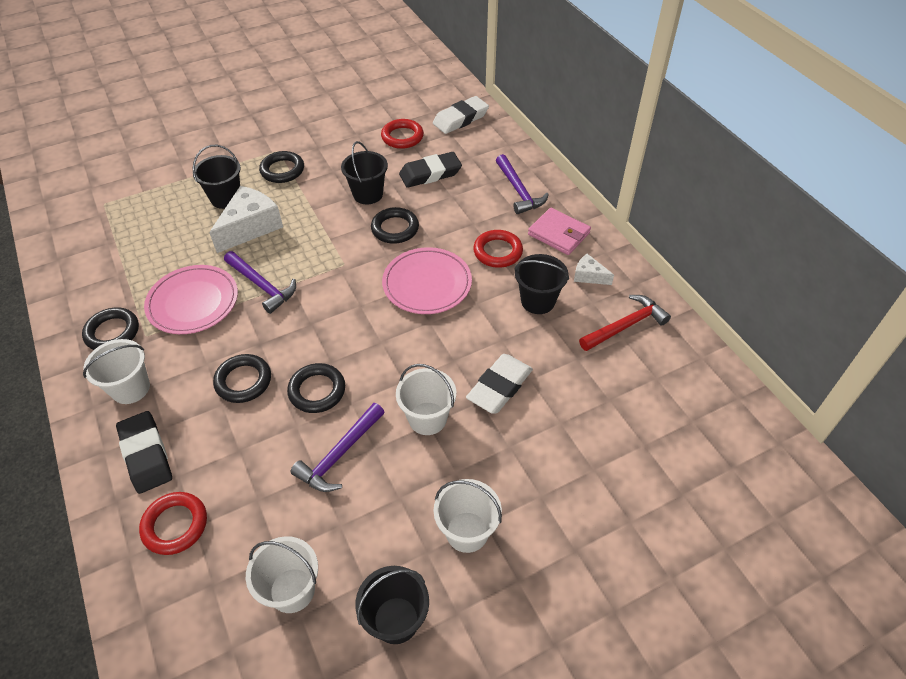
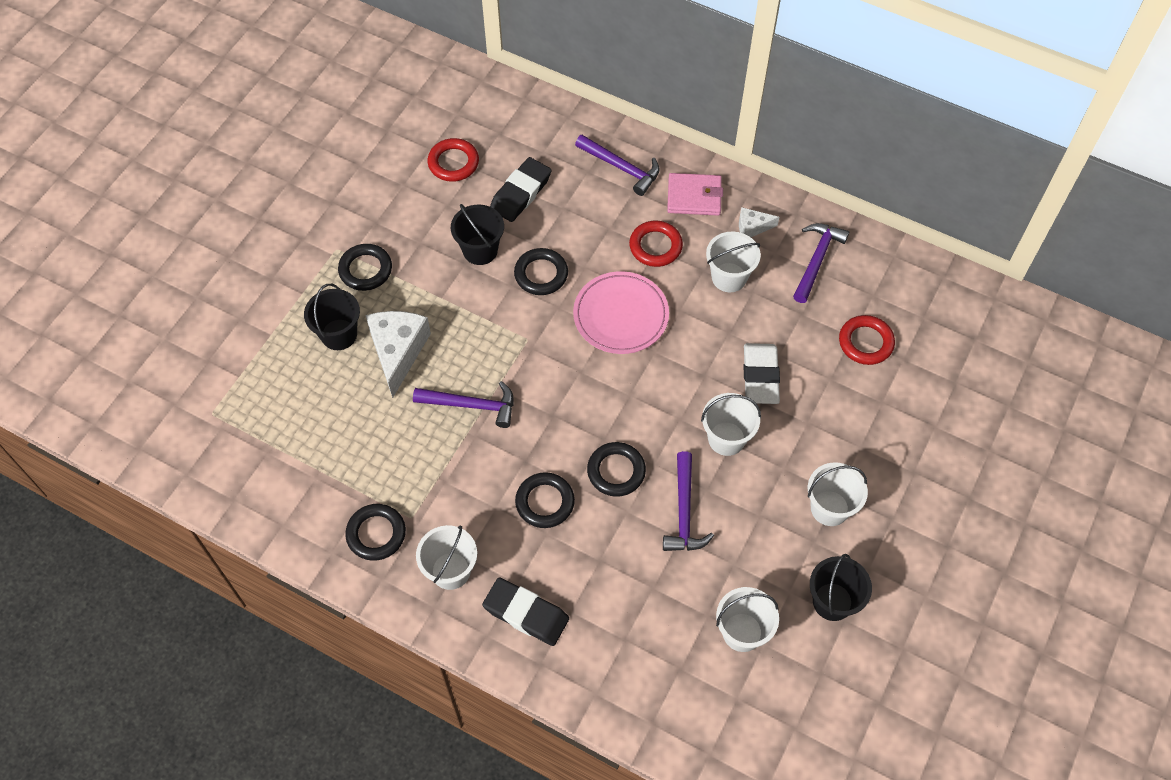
camera: 35 degrees left, 10 degrees up
(175, 525) = (608, 648): red ring -> red ring (865, 342)
(193, 302) = (422, 460): pink plate -> none
(460, 119) = (494, 108): white eraser -> none
(538, 301) = (729, 277): black bucket -> white bucket
(625, 325) = (816, 260): red hammer -> purple hammer

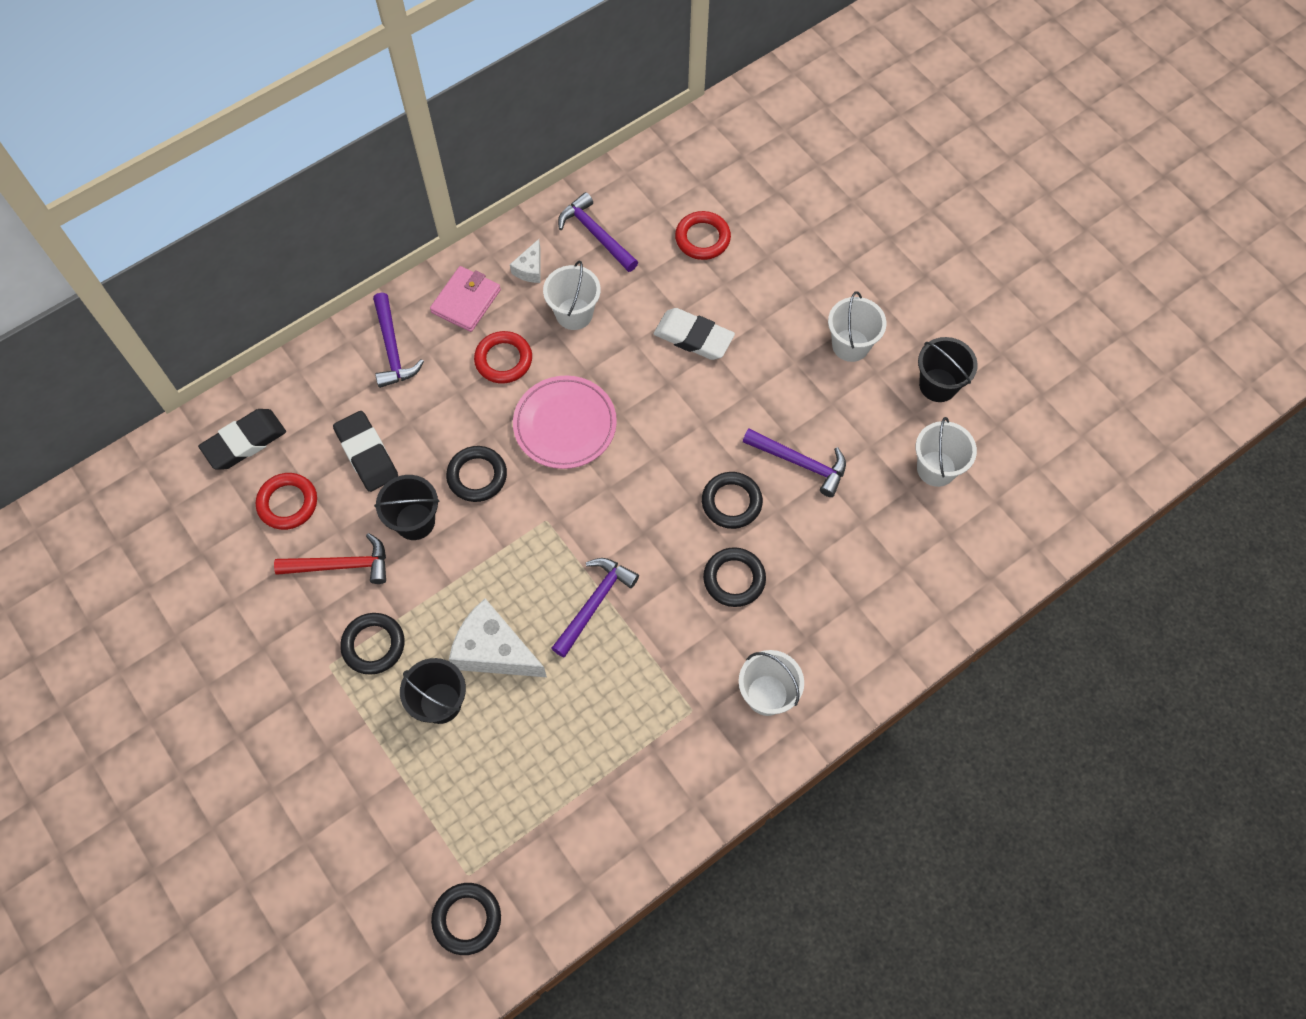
camera: 65 degrees left, 5 degrees up
(376, 534) = (694, 752): black ring -> black ring (467, 919)
(420, 219) = (341, 565): none -> red hammer
(526, 613) = (841, 643): black eraser -> black eraser (244, 442)
(621, 167) = (392, 349): purple hammer -> purple hammer turned 105 degrees clockwise
(726, 438) = (743, 394): white bucket -> none

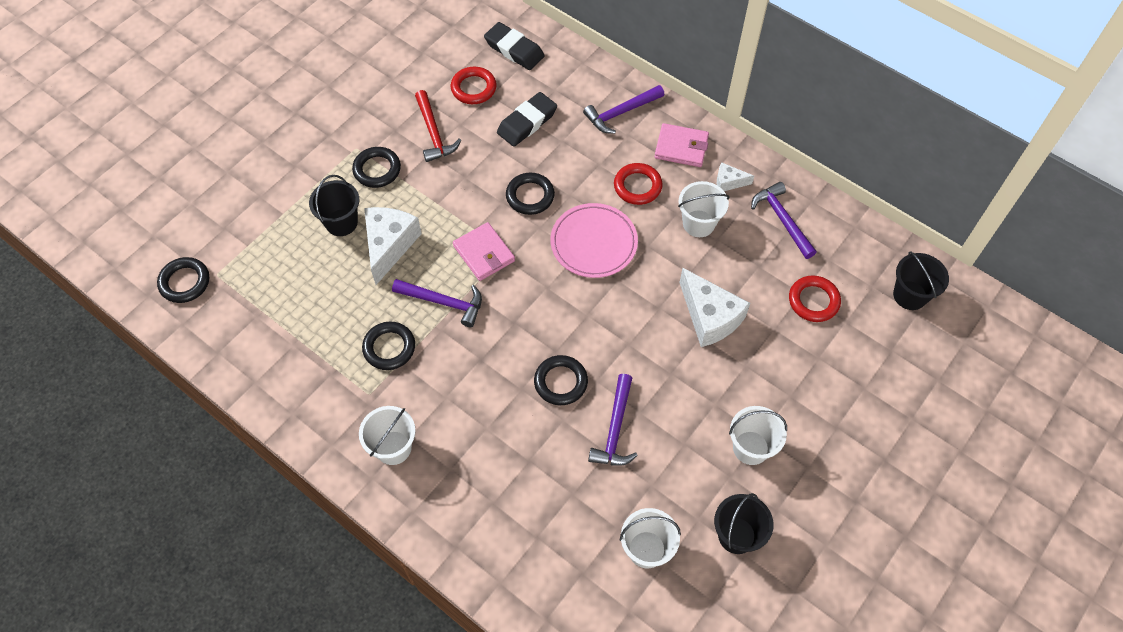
camera: 75 degrees right, 5 degrees down
(415, 521) = (480, 167): black bucket -> black bucket (910, 295)
(541, 544) = (484, 253): none -> pink wallet
(596, 234) = (782, 220): purple hammer -> purple hammer turned 60 degrees counterclockwise
(693, 337) = (709, 317): white eraser -> white cheese
(734, 579) = (490, 400): black ring -> black ring (389, 348)

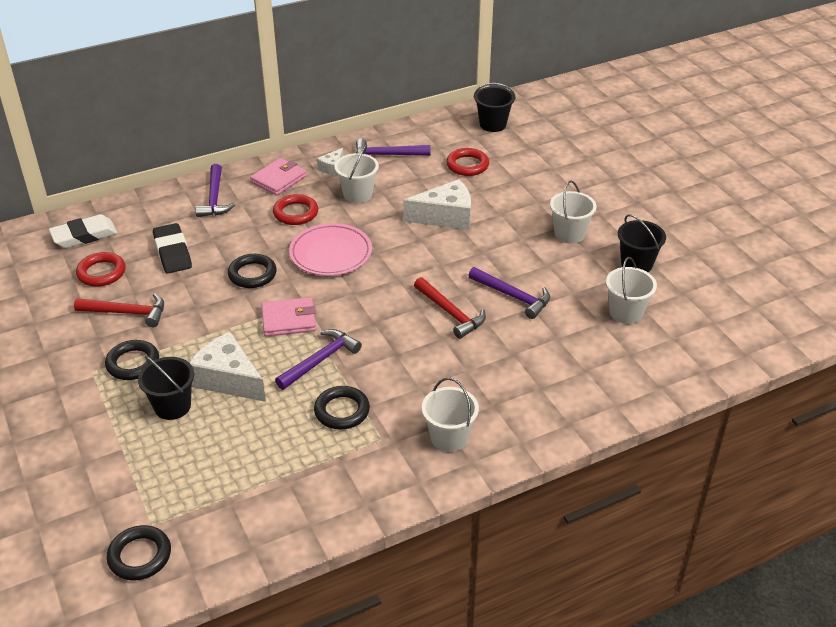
camera: 65 degrees left, 20 degrees down
(514, 49) = (84, 235): black eraser -> white eraser
(560, 382) = (450, 313): black ring -> red hammer

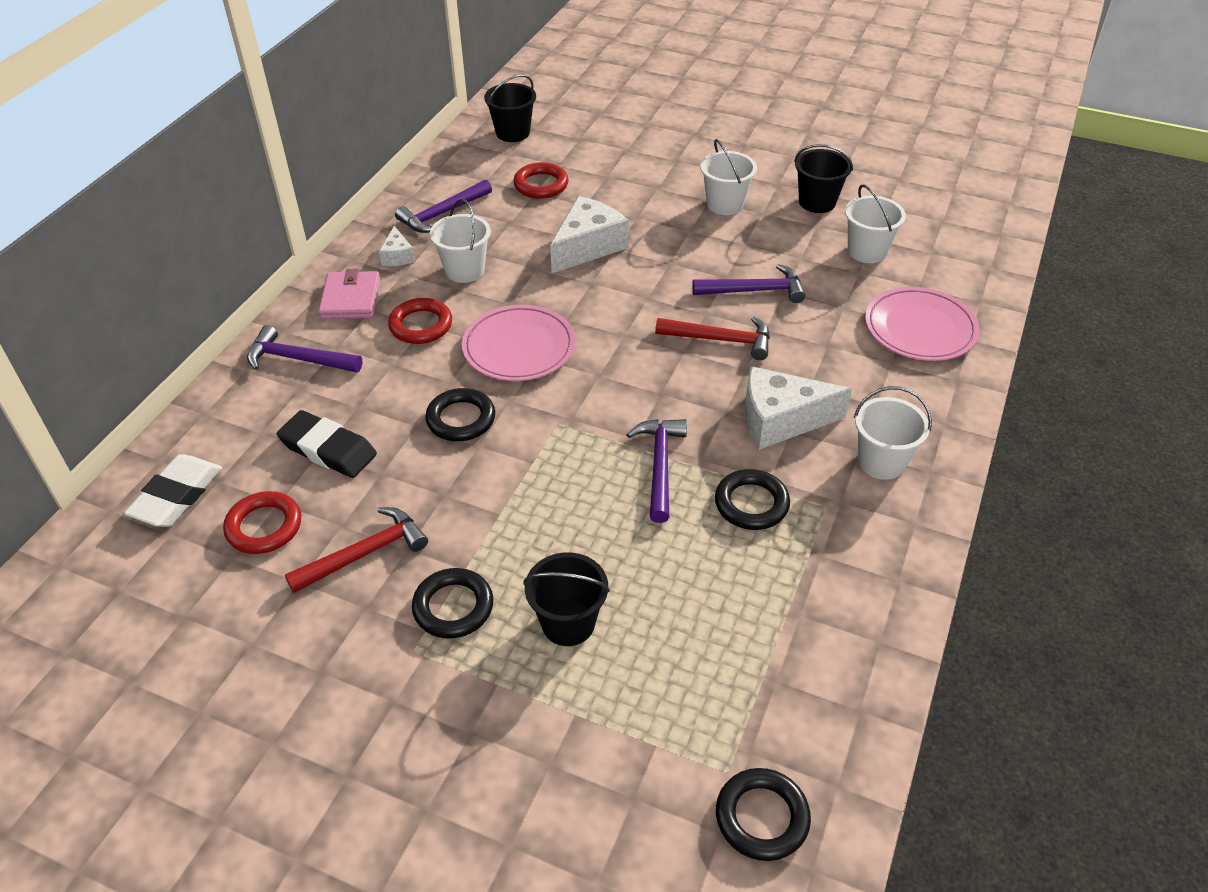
camera: 40 degrees left, 5 degrees up
(215, 198) = (298, 359): purple hammer -> purple hammer turned 150 degrees clockwise
(228, 379) = (590, 550): white cheese -> white cheese (780, 420)
(289, 320) = (569, 444): pink wallet -> none
(590, 379) = (920, 329): none -> pink plate

